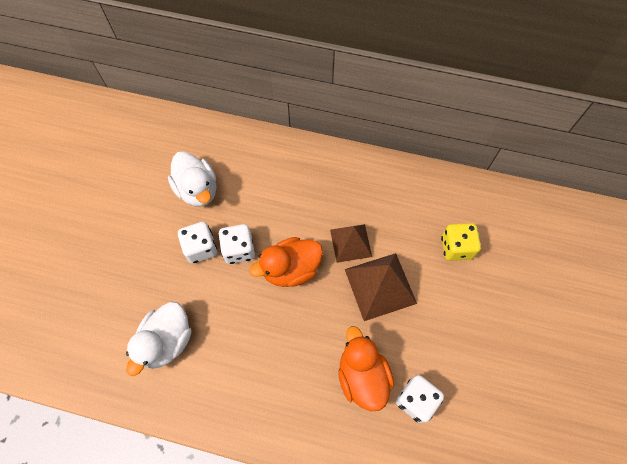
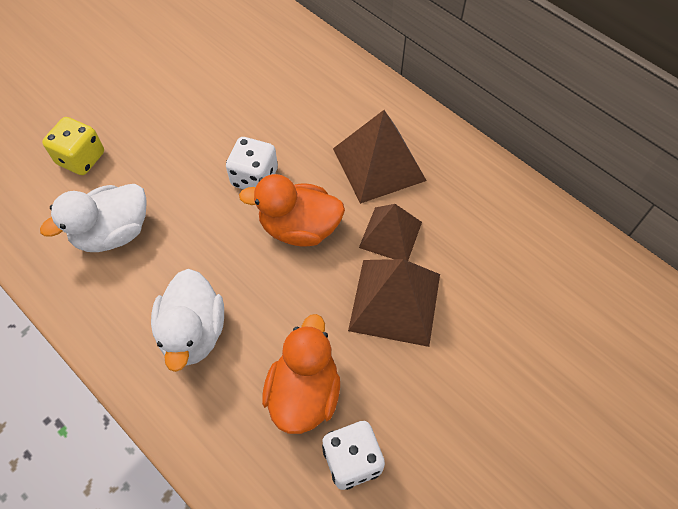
camera: 30 degrees right, 5 degrees down
(197, 190) = (252, 94): white duck -> white duck (193, 332)
(201, 248) = (214, 155): white dice -> none
(314, 198) = (379, 164): none -> brown pyramid
(456, 247) = (524, 308): yellow dice -> yellow dice (81, 158)

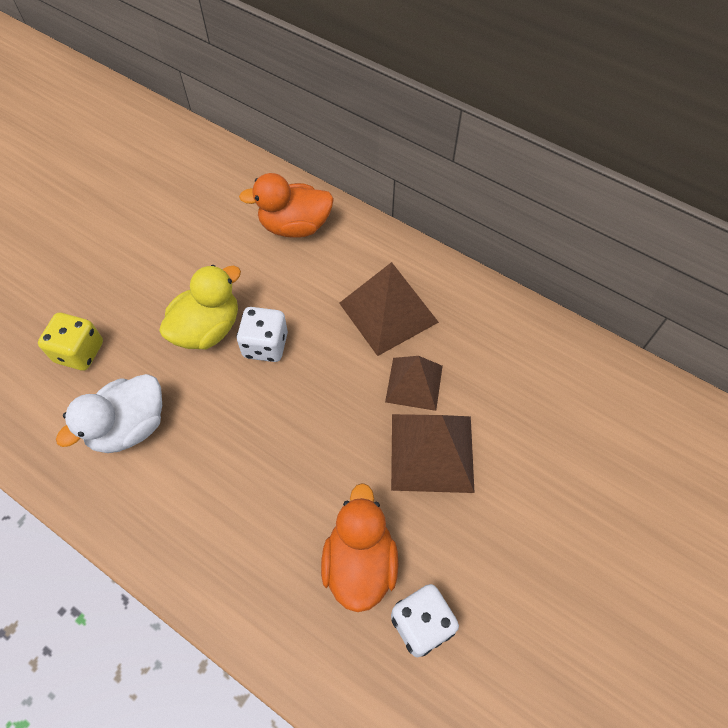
camera: 10 degrees left, 0 degrees up
(193, 332) = (234, 519): white duck -> none
(203, 154) = (207, 329): none -> yellow duck
(299, 228) = (321, 391): orange duck -> orange duck (295, 226)

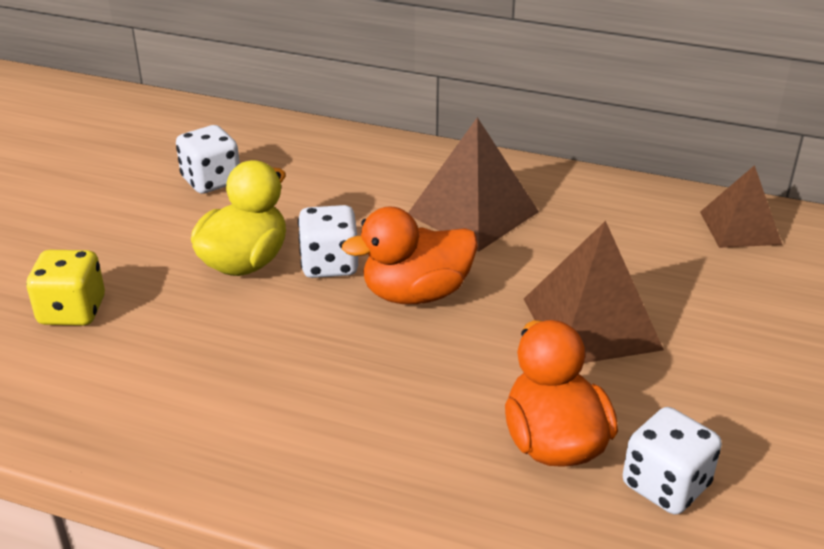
camera: 15 degrees left, 25 degrees down
(129, 427) = (173, 370): white duck -> none
(209, 235) = (211, 181): none -> white dice
(295, 226) = (319, 159): orange duck -> orange duck (416, 294)
(414, 383) = (536, 267): brown pyramid -> brown pyramid (740, 227)

